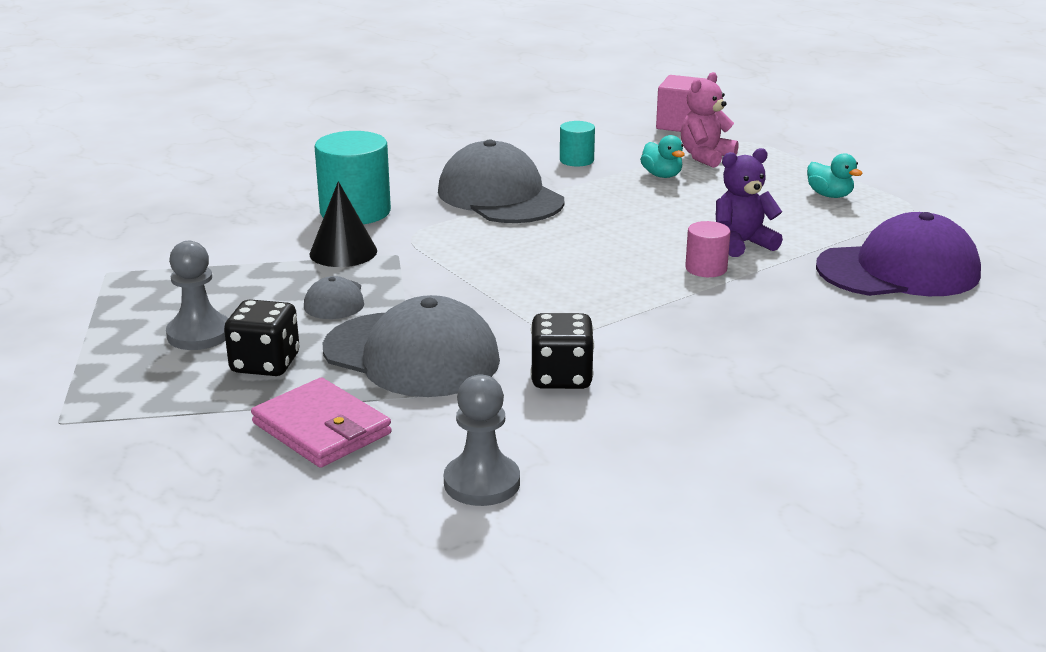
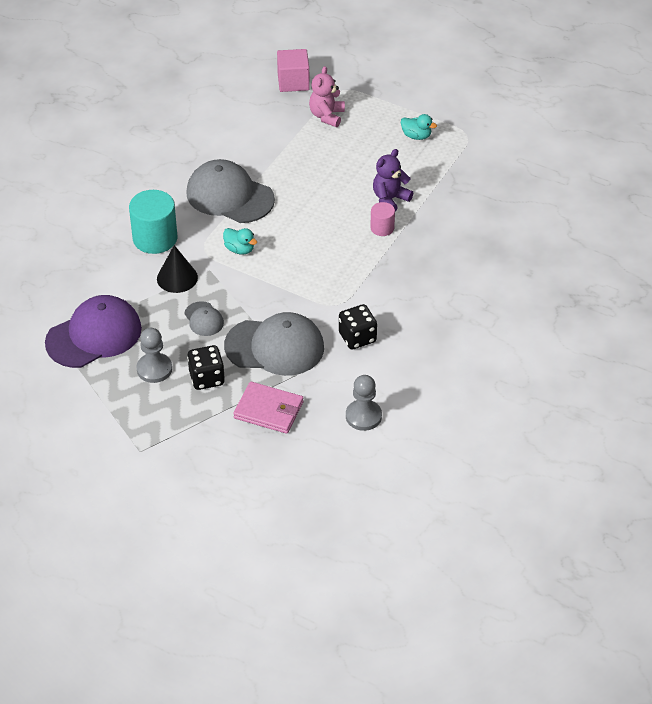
camera: 25 degrees left, 20 degrees up
(576, 160) = (251, 143): turquoise cylinder -> none
(662, 175) = (311, 144): turquoise duck -> turquoise duck (239, 249)
(898, 270) = (480, 197): purple cap -> purple cap (94, 335)

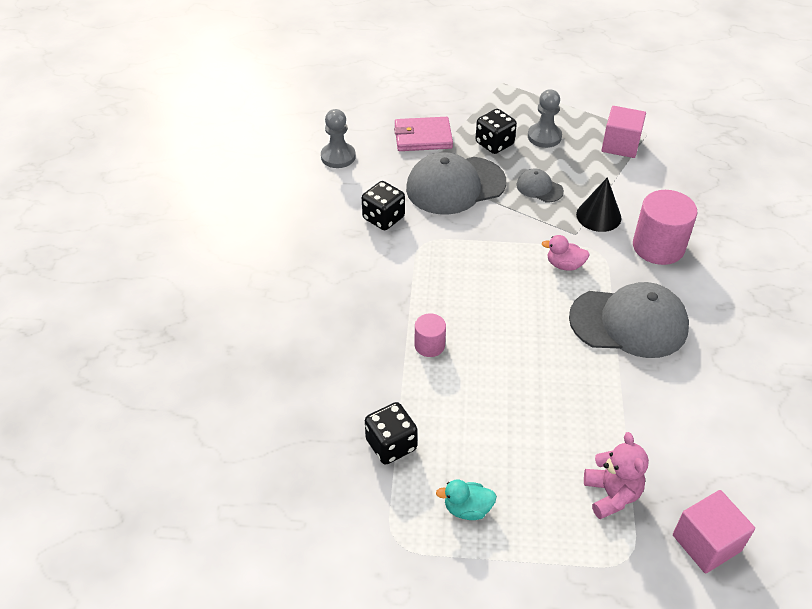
camera: 155 degrees right, 0 degrees up
(94, 335) = (620, 145): purple cap -> pink cube
(155, 238) = (658, 247): turquoise cylinder -> pink cylinder
(239, 249) = (564, 265): turquoise duck -> pink duck
(390, 199) = (443, 388): purple teddy bear -> none
(443, 180) = (391, 445): none -> black dice

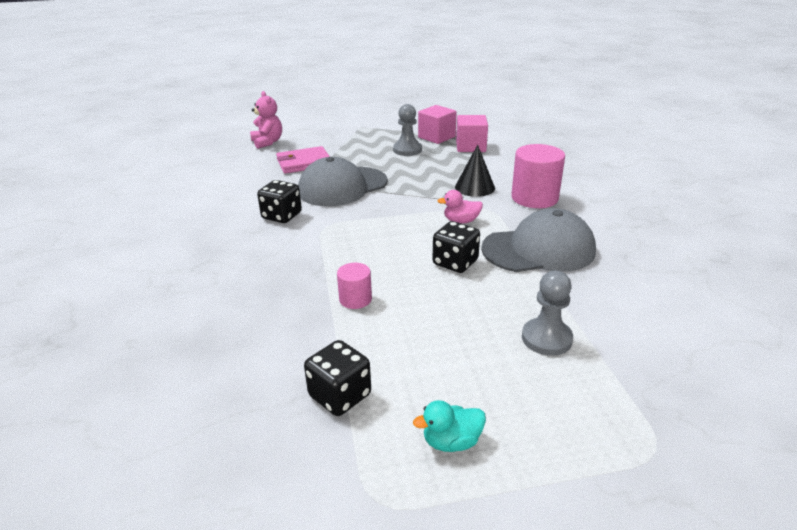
camera: 15 degrees left, 15 degrees down
(338, 157) = (229, 184): grey pawn -> grey pawn (546, 338)
(494, 144) = (367, 159): black dice -> black dice (455, 263)
(539, 188) = (416, 178): grey cap -> none
(611, 495) = (602, 390): pink teddy bear -> pink teddy bear (267, 142)
(706, 543) = (725, 413): pink cube -> pink cube (436, 137)

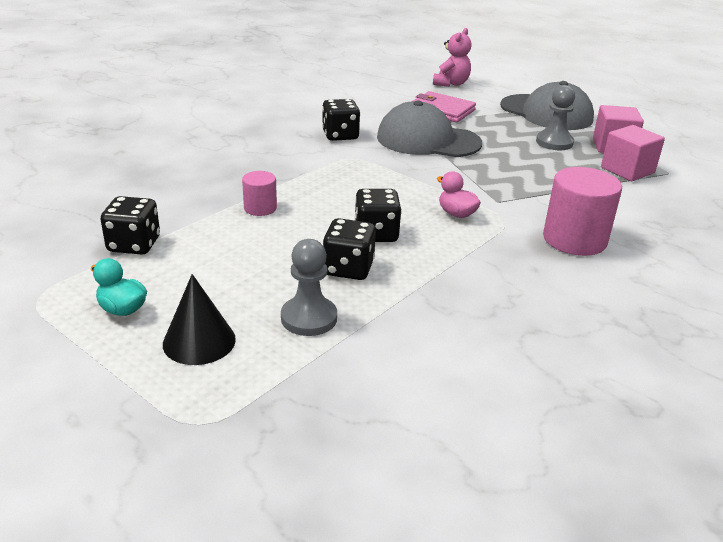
camera: 50 degrees right, 0 degrees up
(474, 187) = (538, 200): black cone -> black cone (199, 341)
(492, 294) = (348, 269): none -> black dice
(538, 250) = (465, 272): grey cap -> grey cap (546, 113)

